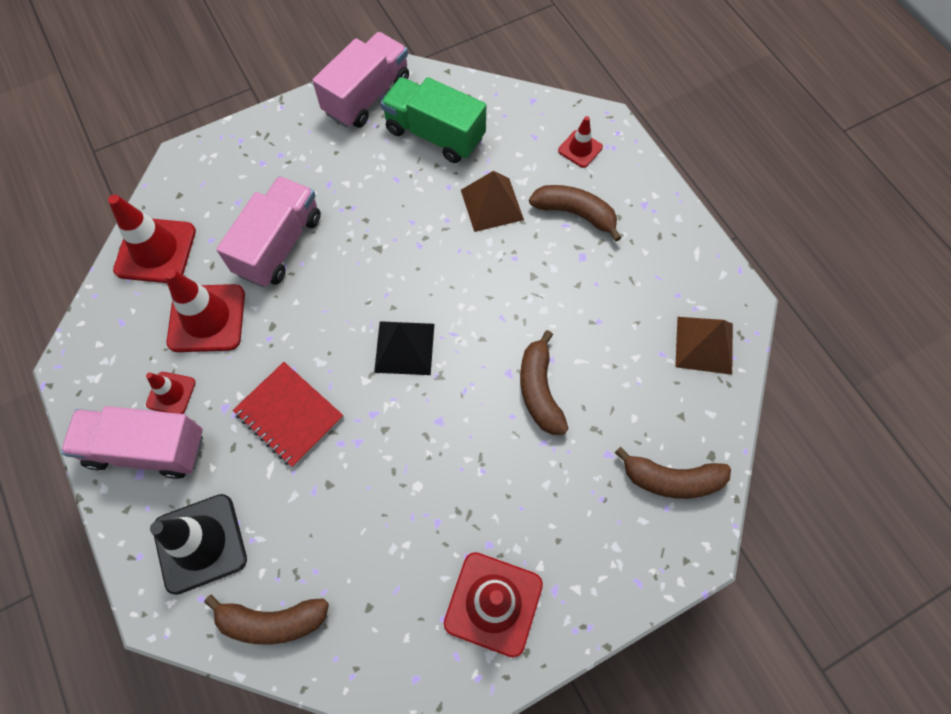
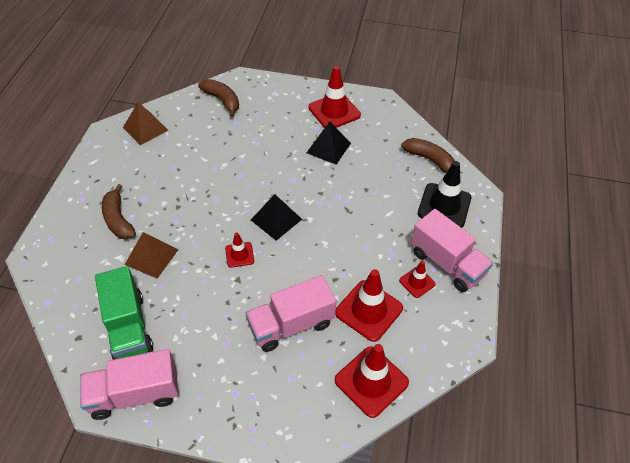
camera: 140 degrees left, 15 degrees down
(289, 415) = (361, 229): red notebook -> none
(439, 517) = (328, 148): none -> black pyramid
(539, 390) = (235, 160): brown banana -> none
(580, 149) = (67, 251): red traffic cone -> red traffic cone (239, 255)

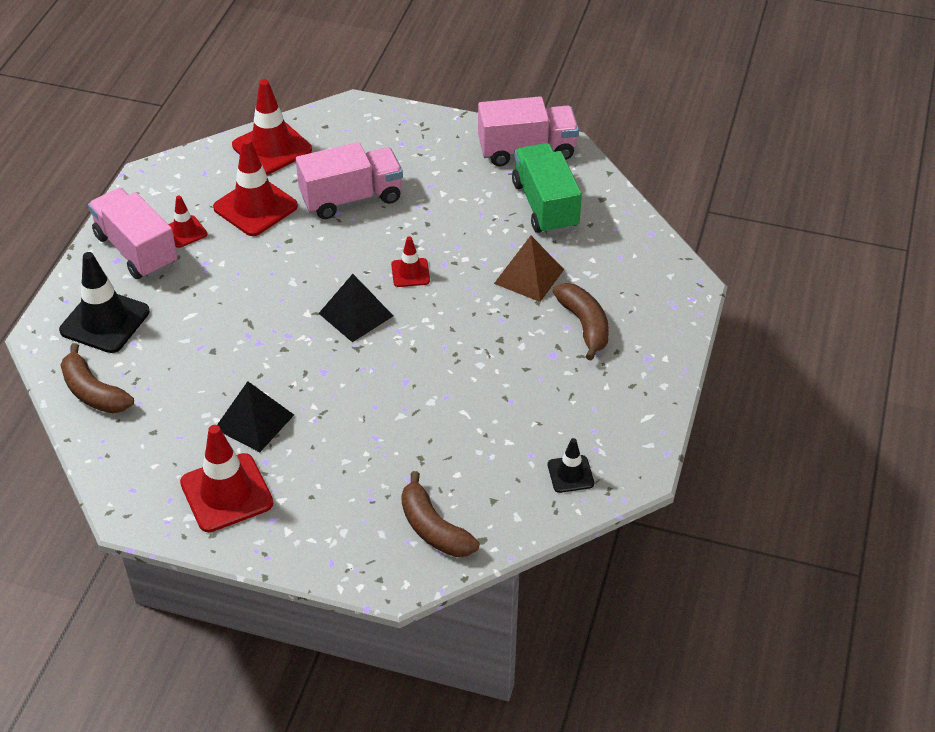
camera: 175 degrees left, 5 degrees down
(145, 129) = (570, 474): brown pyramid -> black traffic cone

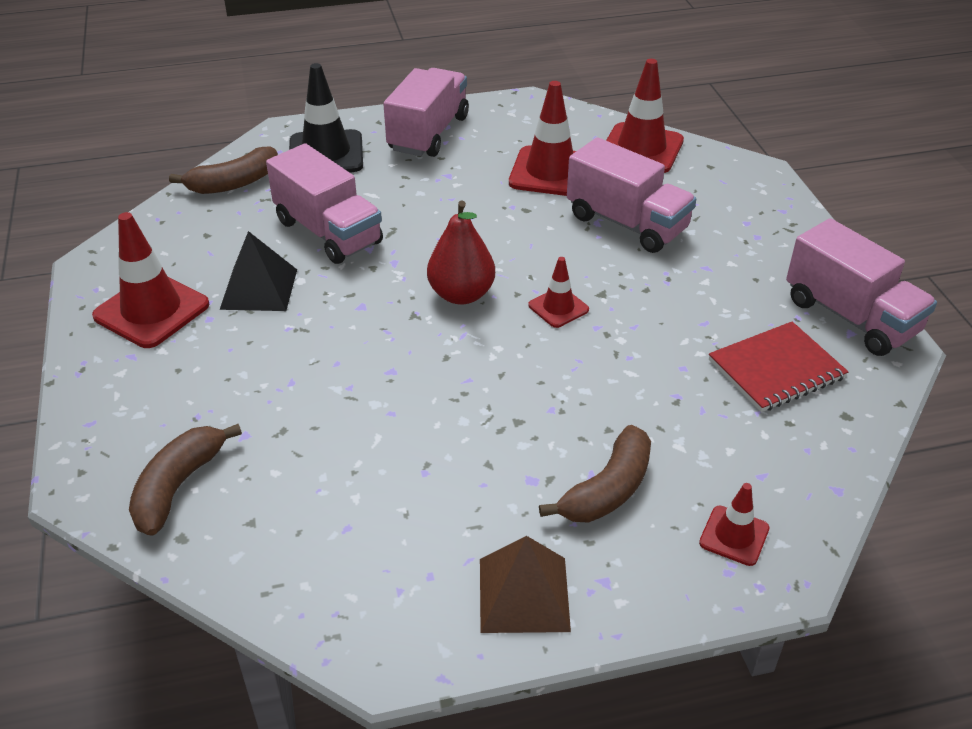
camera: 60 degrees right, 5 degrees down
(93, 392) = (234, 183): brown banana -> brown banana turned 135 degrees counterclockwise
(185, 232) = (477, 148): red traffic cone -> red traffic cone (734, 536)
(217, 358) = (328, 232): none -> pink truck
(356, 314) = (461, 294): black pyramid -> red pear
(529, 276) = (644, 403): brown pyramid -> brown pyramid (524, 594)
(545, 206) = (776, 369): green truck -> red notebook
(570, 474) = (337, 582): black traffic cone -> none

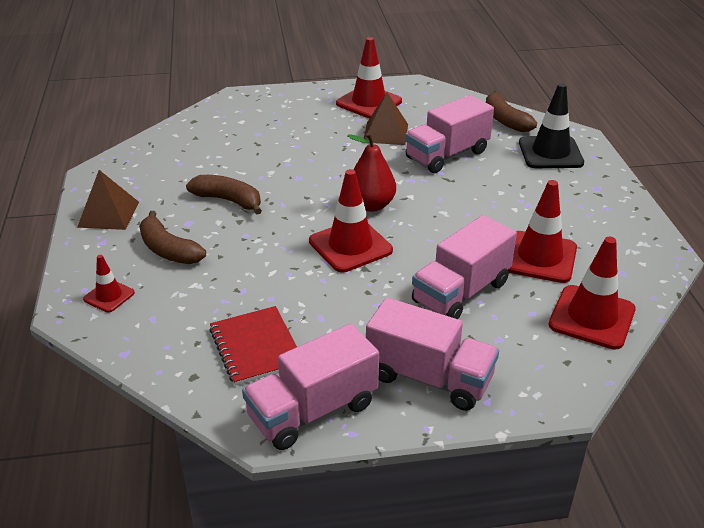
camera: 95 degrees right, 5 degrees down
(178, 486) = (227, 118): brown banana -> brown banana (228, 200)
(259, 289) = (385, 133): black pyramid -> brown pyramid
(428, 133) = (591, 198): pink truck -> pink truck (429, 377)
(558, 307) = (350, 246): red traffic cone -> red traffic cone, size x1.86

